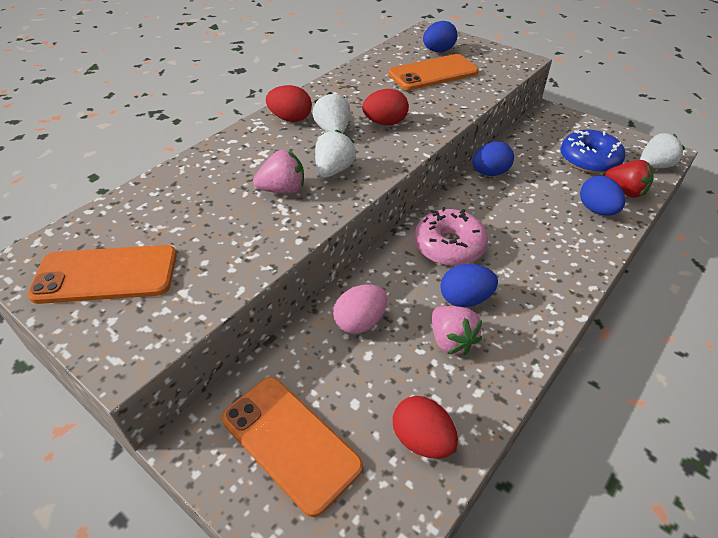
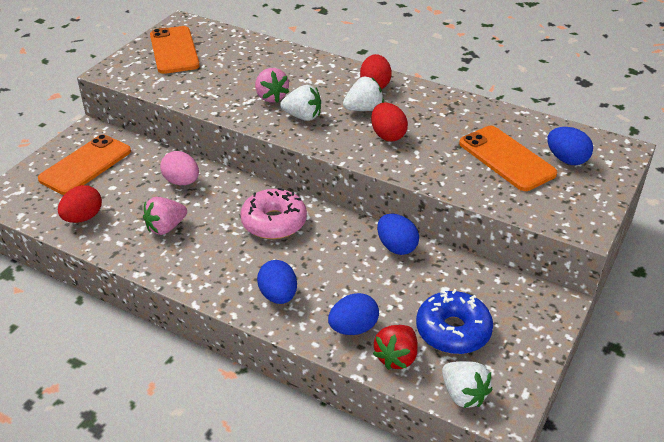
camera: 80 degrees right, 5 degrees down
(465, 299) = (210, 233): blue egg -> blue egg (278, 296)

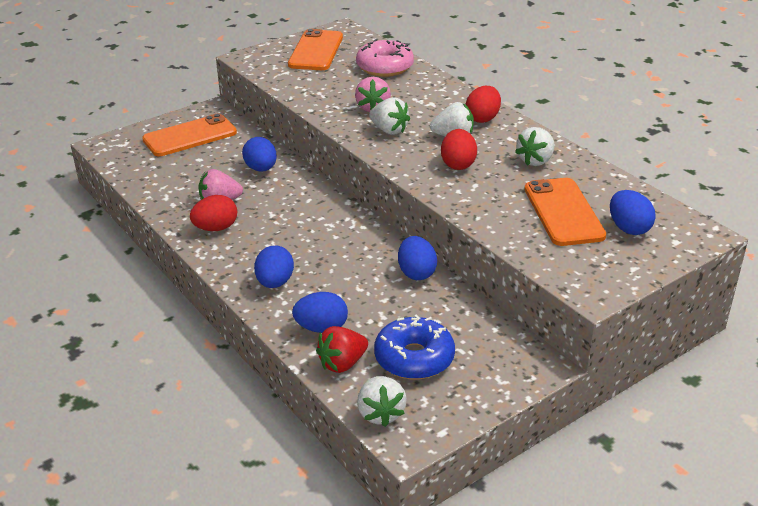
camera: 25 degrees right, 5 degrees down
(83, 218) = (157, 177): red egg -> red egg (216, 228)
(182, 182) = (261, 169): pink egg -> blue egg
(274, 222) = (317, 222): pink donut -> pink donut (385, 67)
(448, 115) = (535, 160): none -> white strawberry

